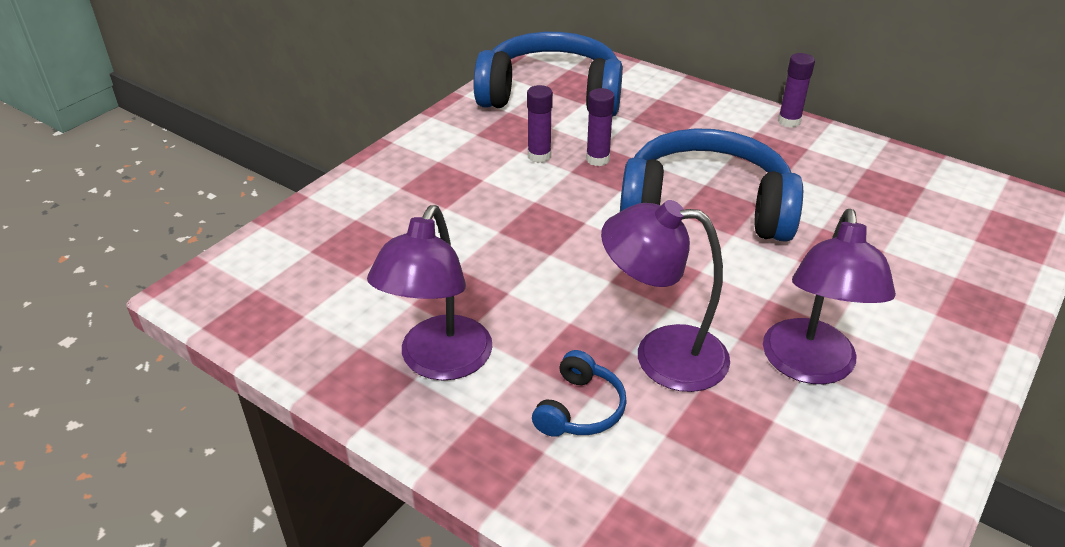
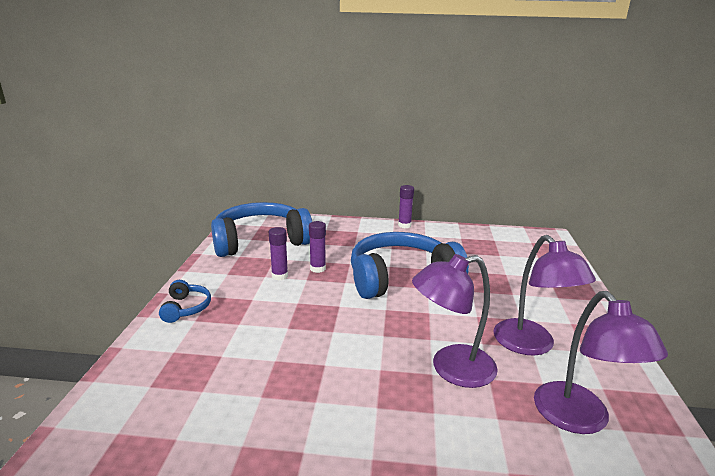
camera: 30 degrees left, 15 degrees down
(439, 362) = (313, 431): purple lamp -> purple lamp (580, 419)
(580, 409) = (434, 424): blue headphones -> blue headphones (186, 308)

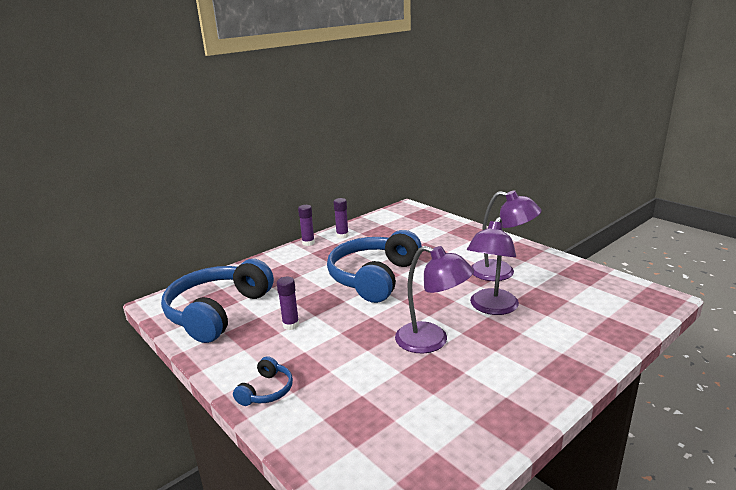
camera: 45 degrees left, 0 degrees up
(186, 308) = (266, 391): blue headphones -> blue headphones turned 75 degrees clockwise
(318, 269) = (308, 304): purple glue stick -> purple glue stick (342, 236)
(580, 419) = (572, 292): purple lamp -> purple lamp (432, 341)

